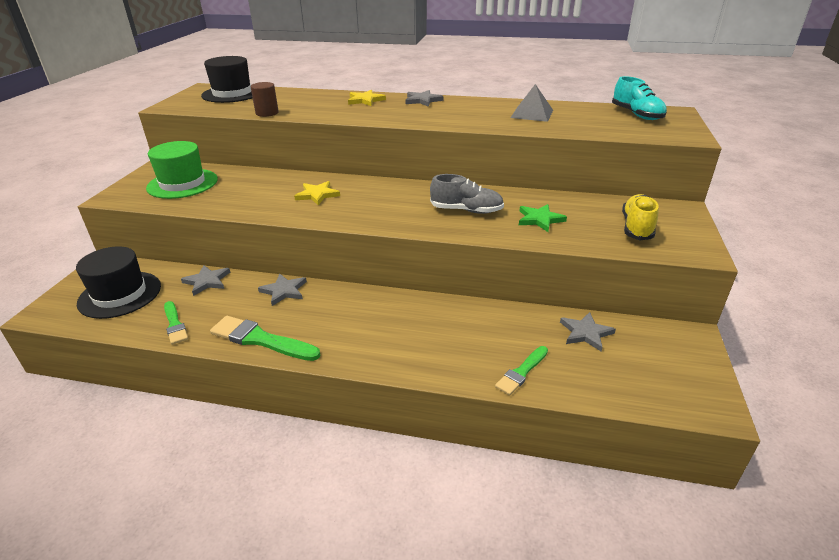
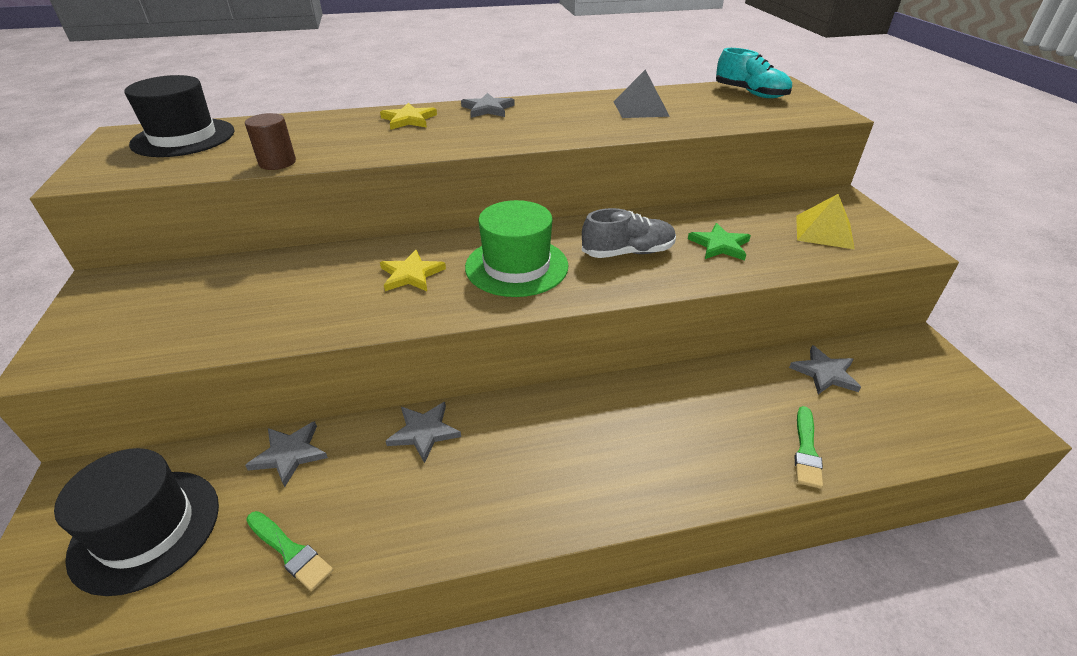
camera: 25 degrees left, 5 degrees up
(182, 183) = (170, 305): green hat -> green hat (516, 266)
(261, 339) = (450, 526): green brush -> none
(637, 227) = (824, 231): yellow shoe -> yellow pyramid

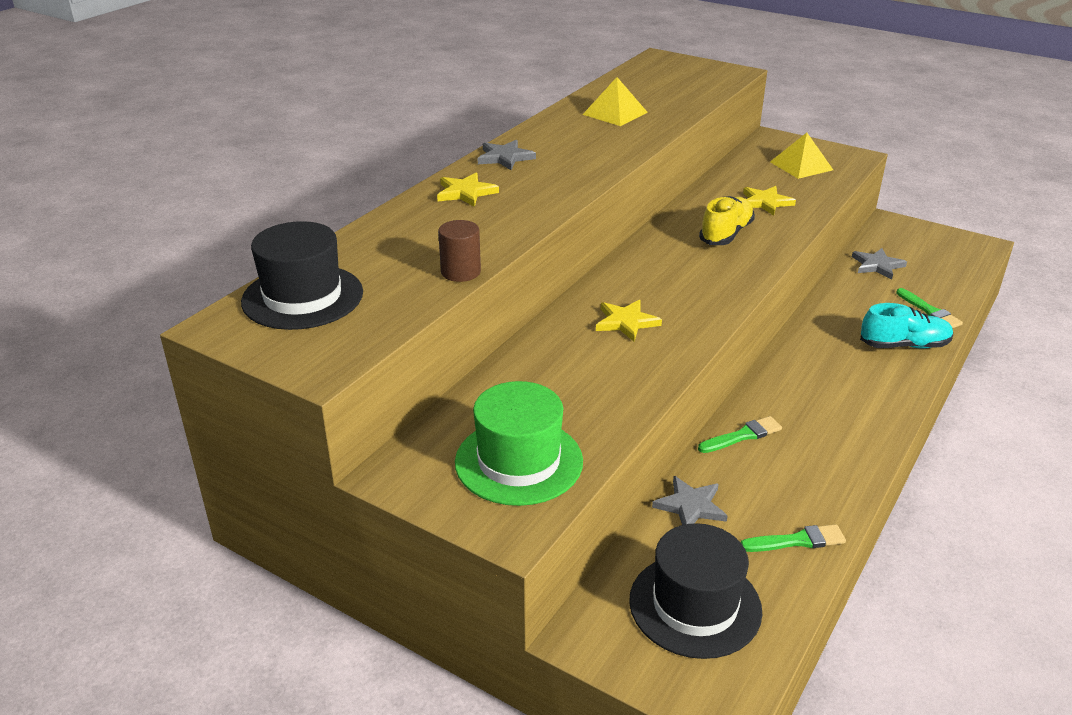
camera: 45 degrees left, 5 degrees down
(424, 432) = (742, 436): grey star -> green brush
(516, 266) = (680, 279): green hat -> green hat (519, 461)
(628, 252) = (726, 234): grey shoe -> yellow shoe
(640, 108) = (615, 113): grey pyramid -> yellow pyramid
(719, 245) = (765, 202): green star -> yellow star
(750, 93) = (657, 73): turquoise shoe -> turquoise shoe (904, 345)

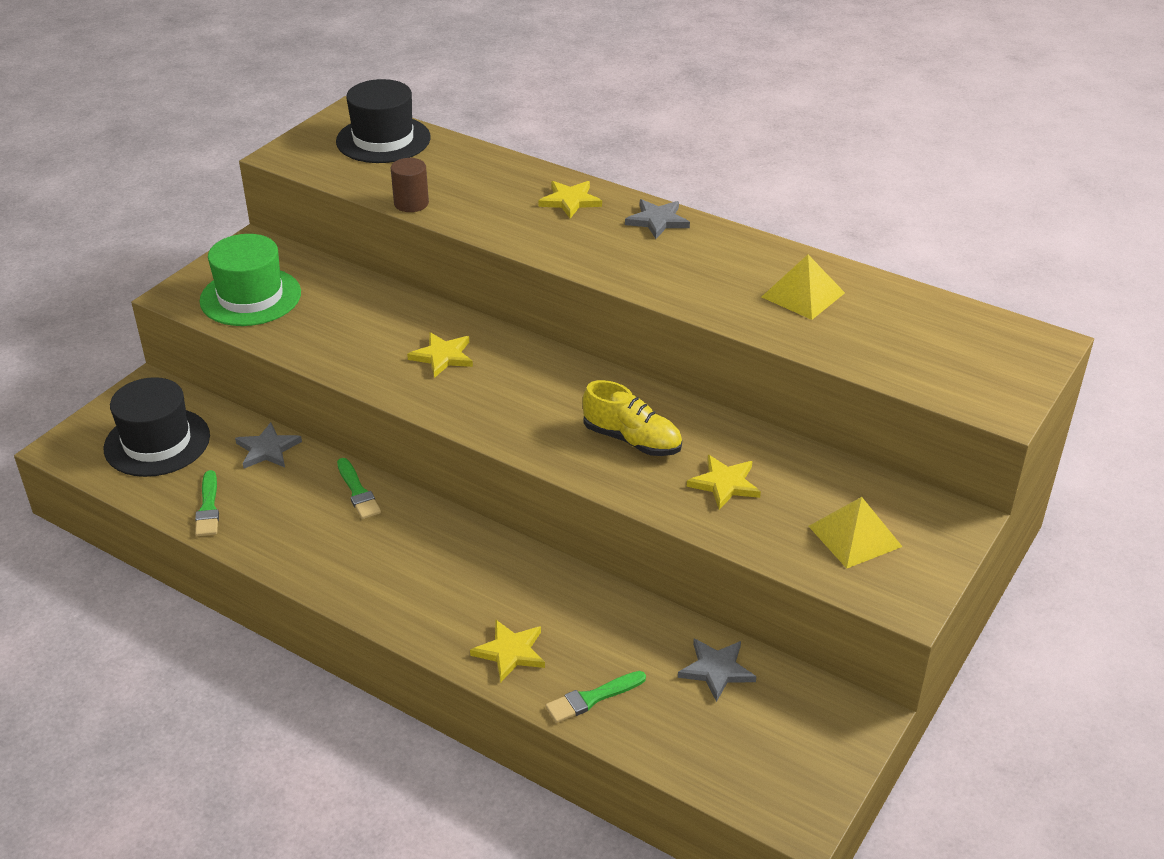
camera: 90 degrees right, 5 degrees up
(904, 345) = (510, 652): turquoise shoe -> yellow star

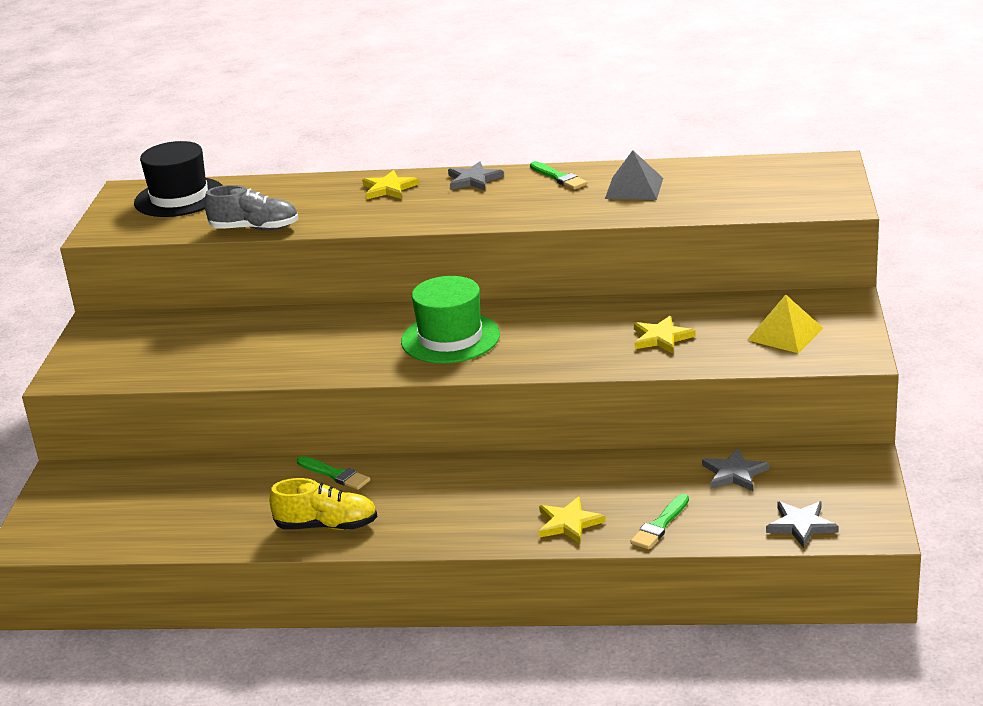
camera: 25 degrees left, 10 degrees down
(157, 442) = (113, 508): black hat -> none
(208, 508) = (211, 532): green brush -> green brush (559, 177)
(250, 297) = (135, 357): green hat -> green hat (450, 338)
(267, 449) = (223, 476): grey star -> grey star (801, 525)
(411, 203) = (255, 229): brown cylinder -> grey shoe
(443, 356) = (353, 339): yellow star -> none
(632, 440) = (564, 337): yellow shoe -> yellow shoe (327, 526)
(803, 295) = (634, 188): yellow pyramid -> grey pyramid

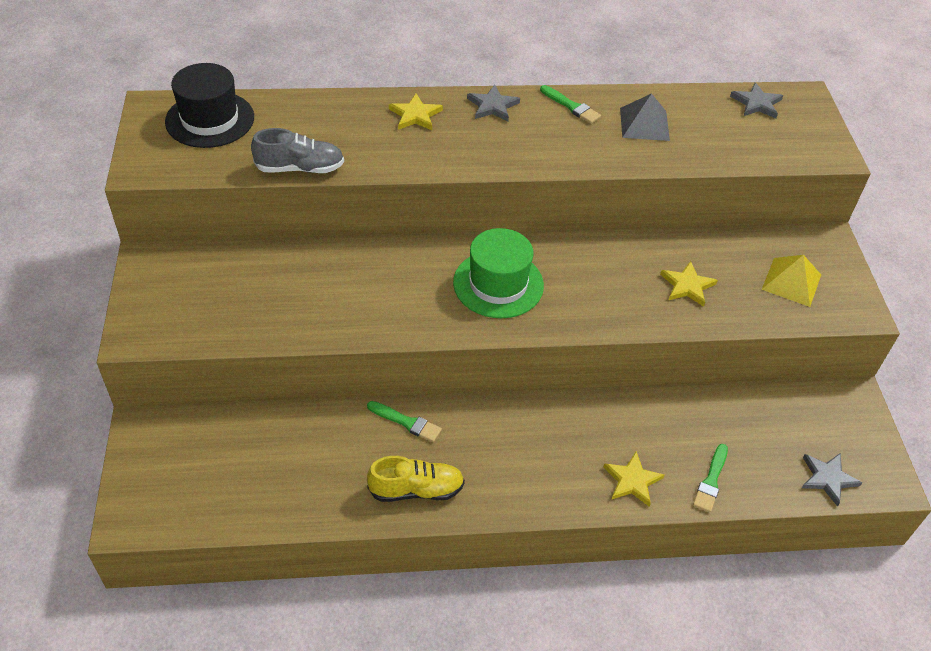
camera: 15 degrees left, 20 degrees up
(734, 473) = (756, 415): grey star -> grey star (756, 103)

